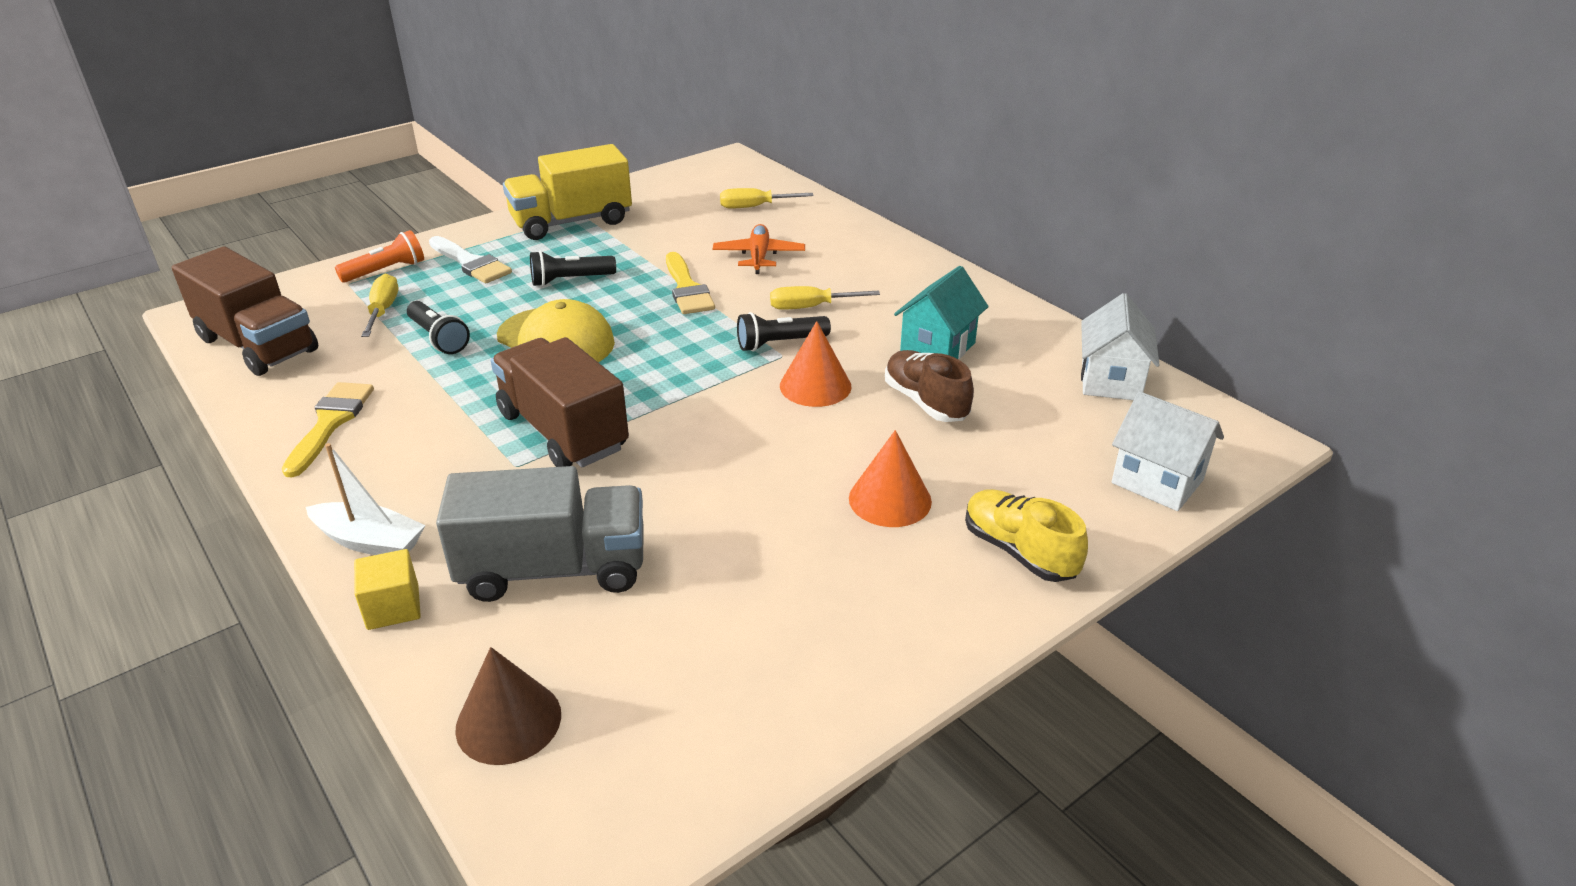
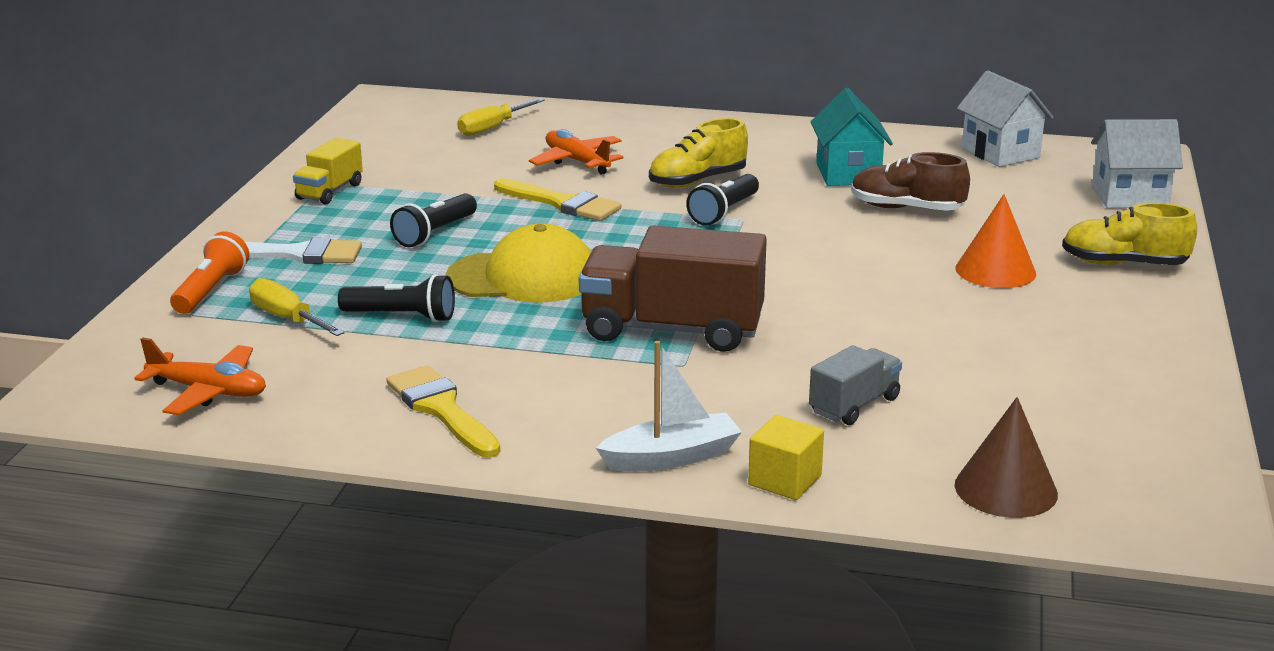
camera: 40 degrees left, 10 degrees down
(258, 345) = (208, 392): brown truck -> orange plane
(554, 569) = (854, 405): grey truck -> grey truck, size x0.52
(572, 222) = (329, 191): yellow truck -> yellow truck, size x0.52
(810, 307) = (697, 181): yellow screwdriver -> yellow shoe
(815, 386) = (808, 228): orange cone -> none

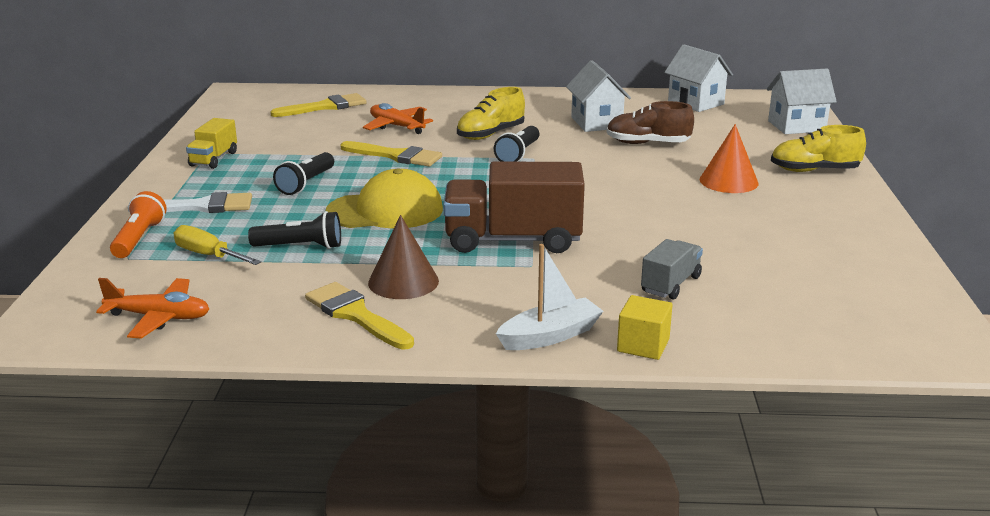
camera: 10 degrees left, 0 degrees up
(492, 128) = (325, 107): yellow screwdriver -> yellow brush
(848, 174) = (596, 123): turquoise house -> white house
(1006, 489) = (808, 336): brown cone -> brown cone (403, 282)

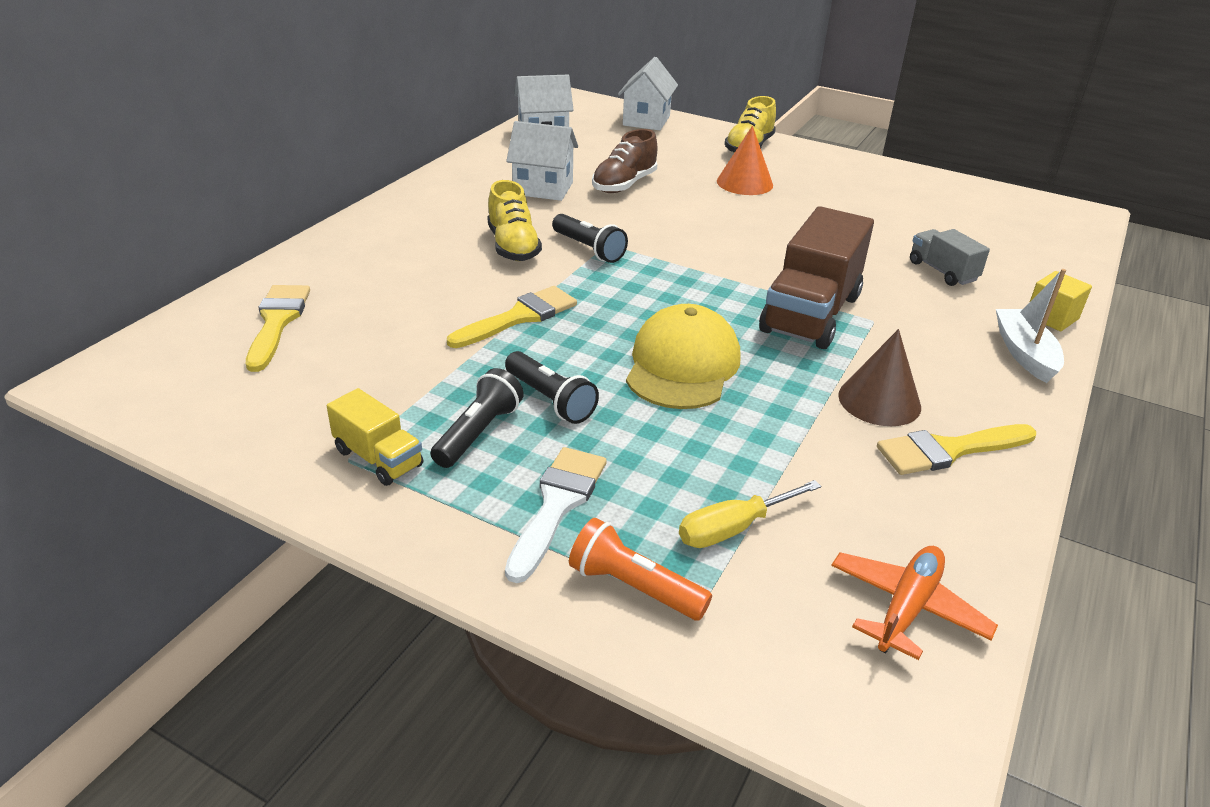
camera: 65 degrees left, 10 degrees up
(301, 247) = (749, 447): black flashlight -> black flashlight (479, 432)
(396, 126) = (419, 292): orange plane -> none

